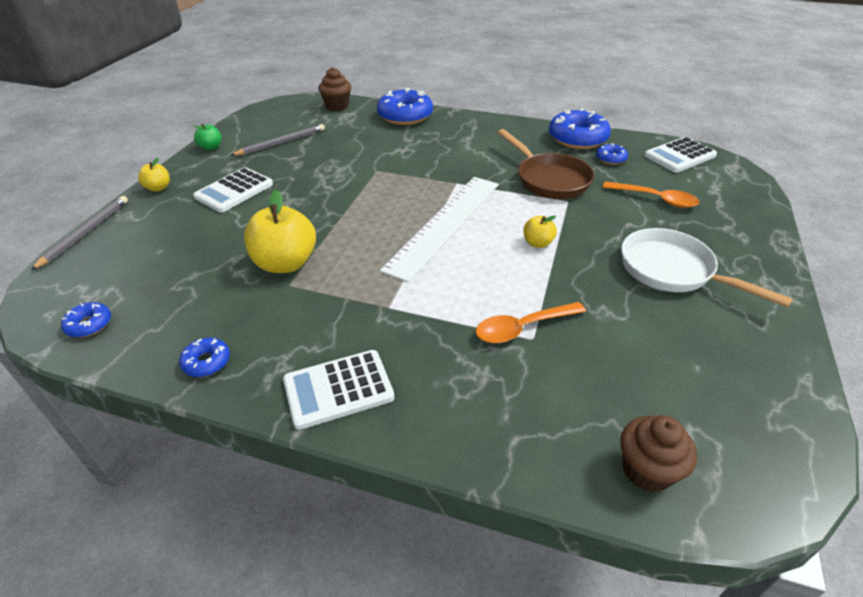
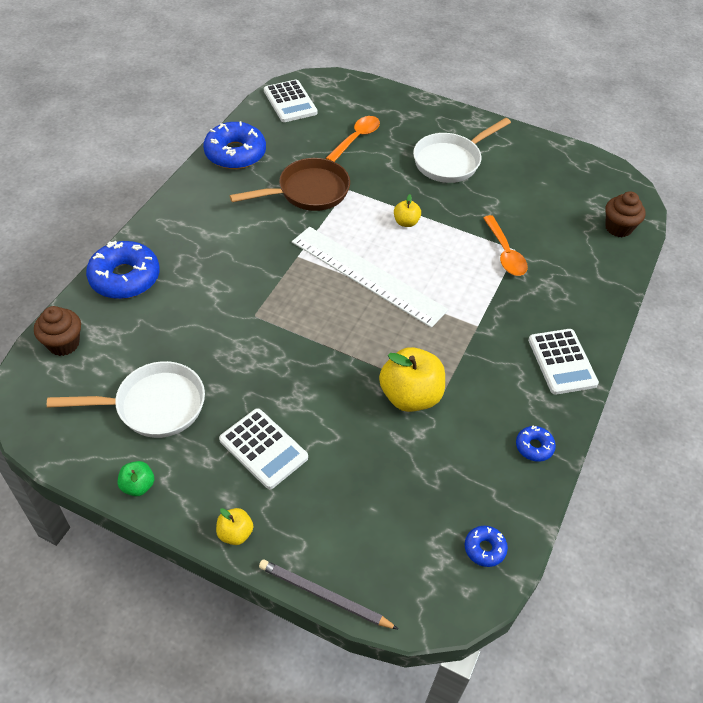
camera: 85 degrees left, 10 degrees up
(281, 143) = (153, 405): grey pencil -> white pan
(610, 158) = (282, 143): blue donut -> none

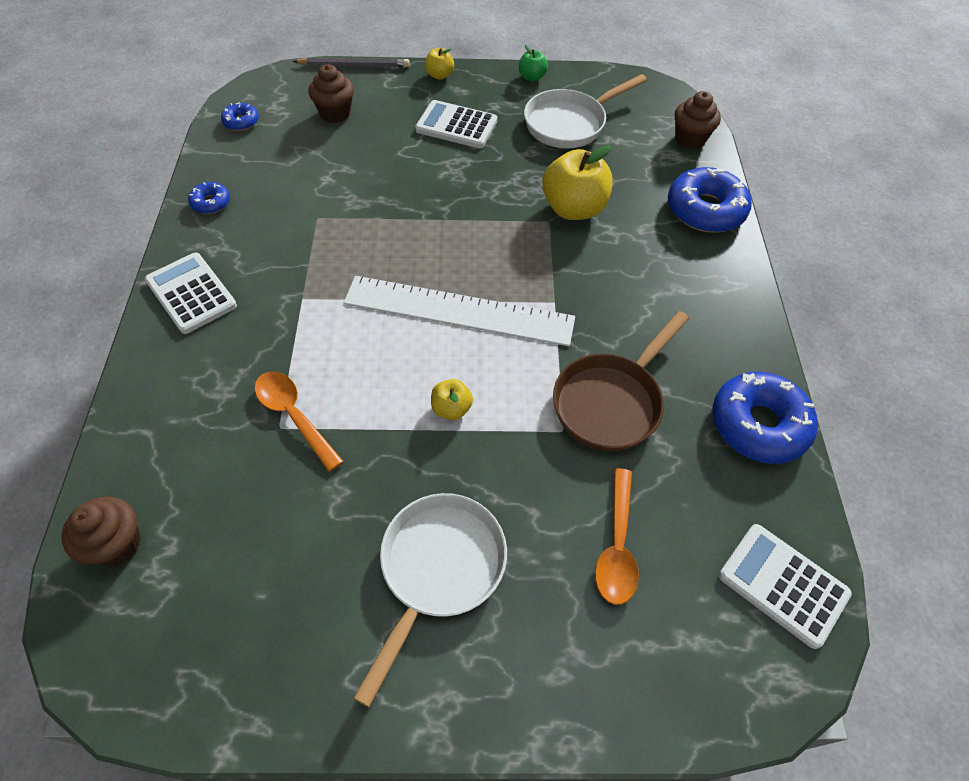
camera: 155 degrees right, 5 degrees up
(379, 519) = (335, 113): none -> brown cupcake
(410, 396) = (348, 204): yellow apple -> yellow apple (573, 209)

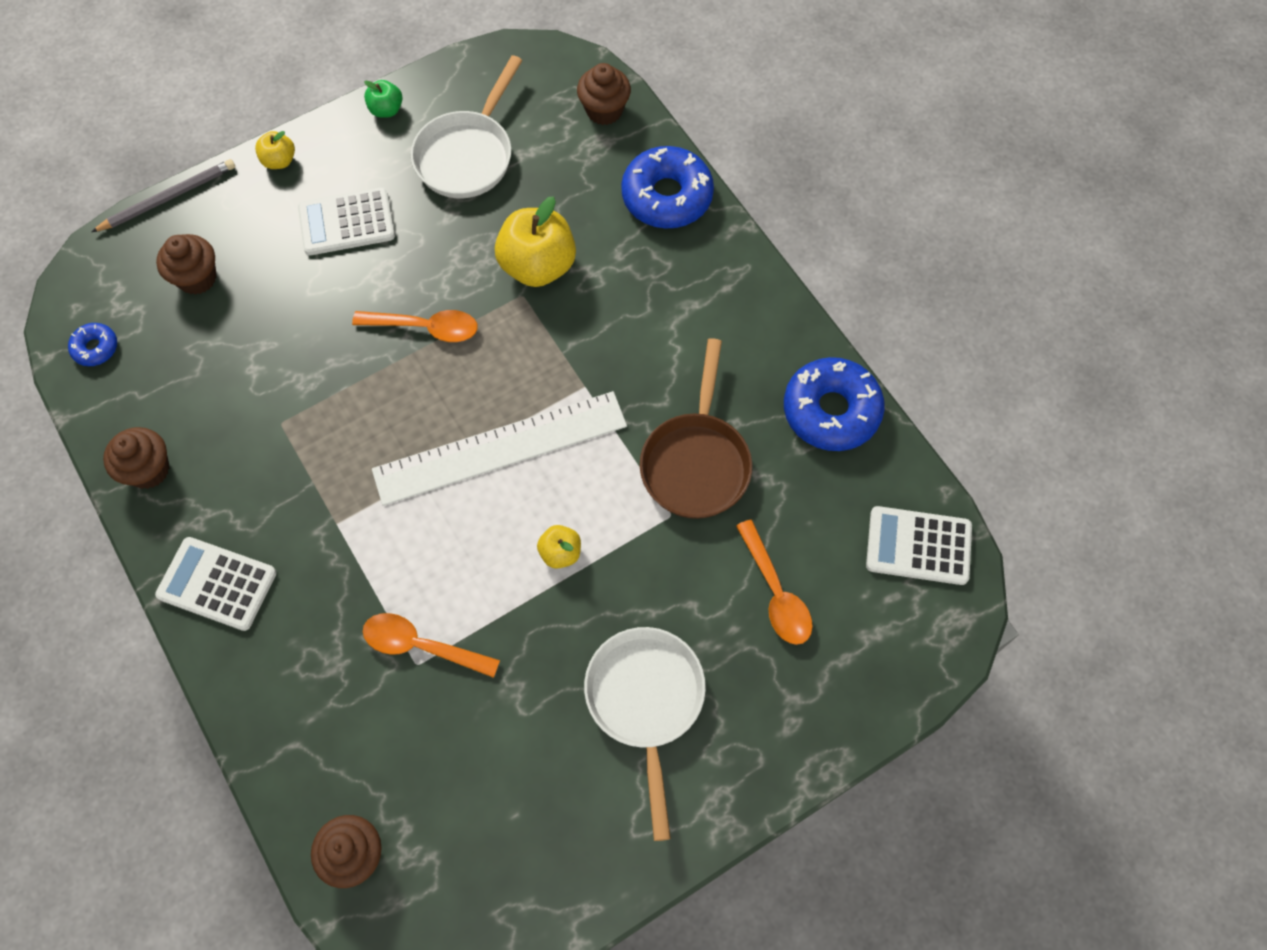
camera: 30 degrees left, 10 degrees up
(211, 203) = (148, 470): blue donut -> brown cupcake
(462, 209) = (425, 327): none -> orange spoon

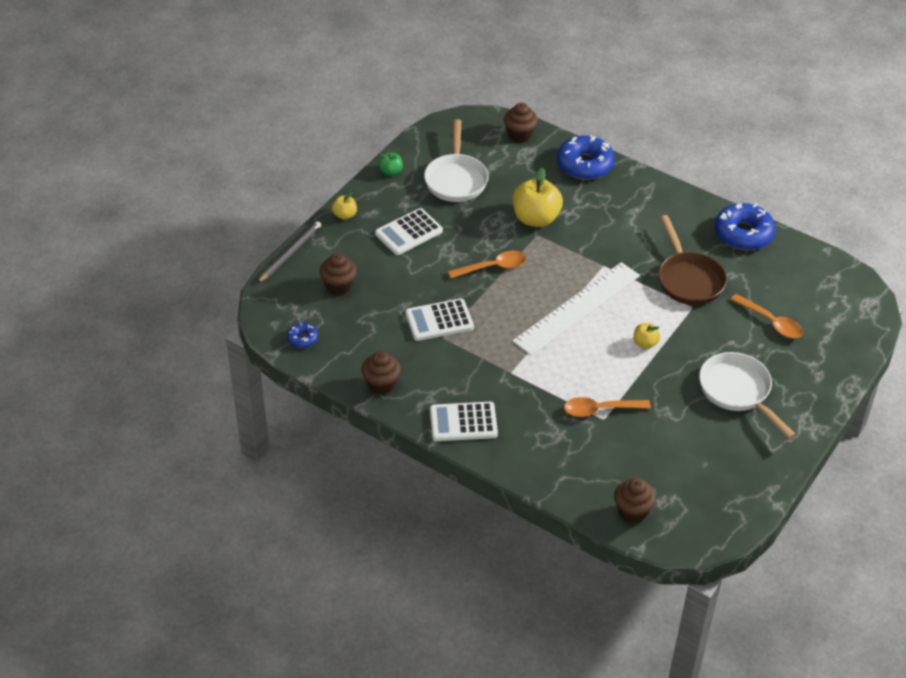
camera: 25 degrees left, 20 degrees down
(918, 546) = (829, 278): white calculator -> white calculator (439, 320)

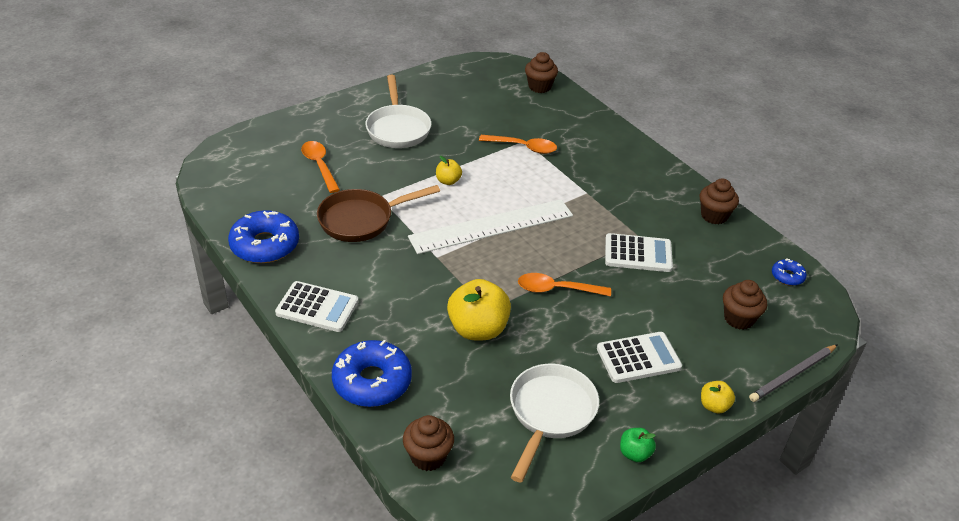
camera: 160 degrees left, 5 degrees down
(463, 422) = (647, 169): white calculator -> white calculator (317, 307)
(688, 279) = (361, 220): brown pan -> brown pan turned 120 degrees counterclockwise

